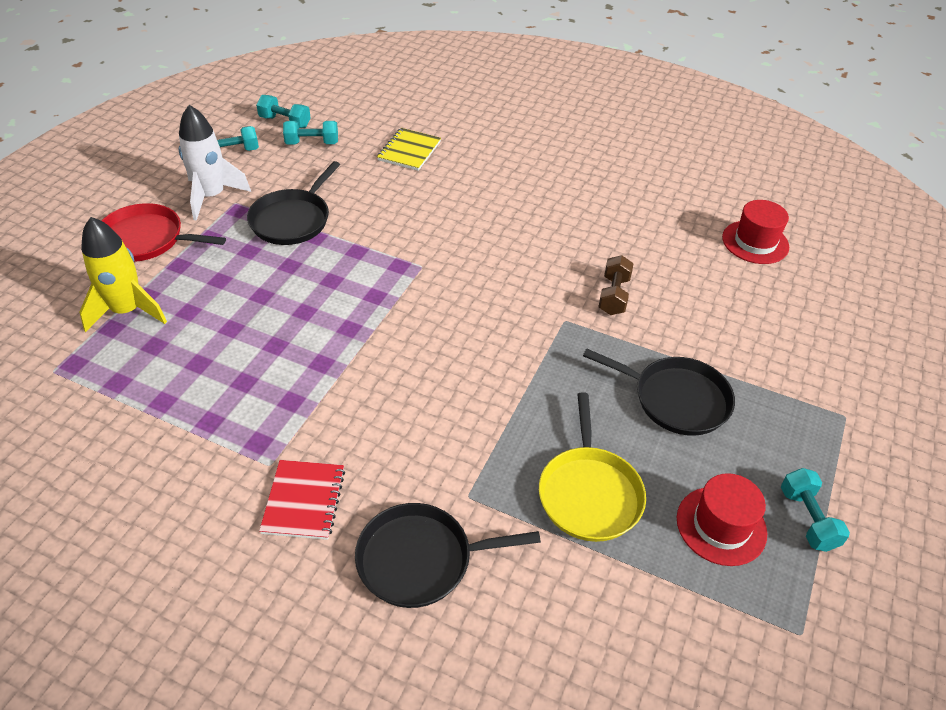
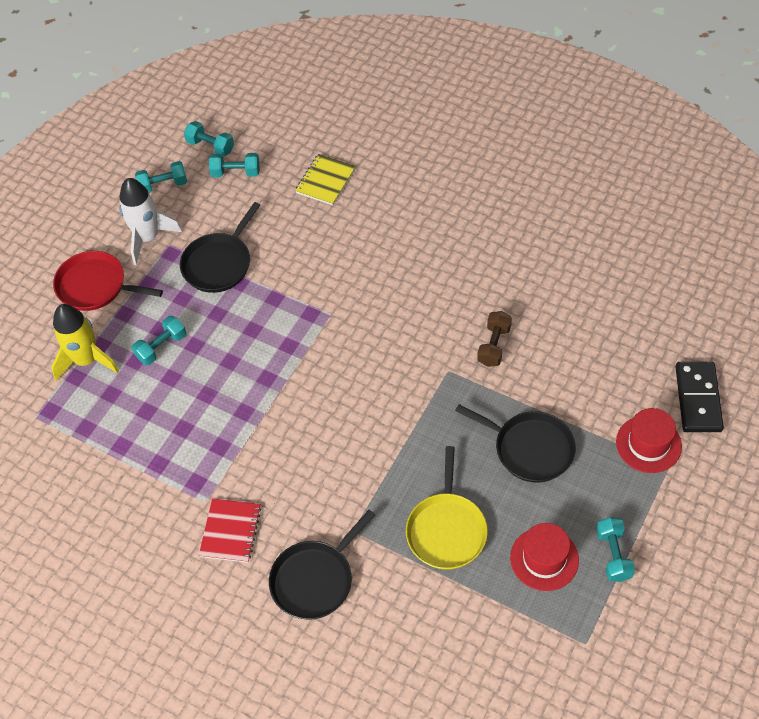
camera: 10 degrees right, 10 degrees up
(221, 297) = (161, 347): none -> turquoise dumbbell
(421, 559) = (315, 579): black pan -> black pan turned 45 degrees counterclockwise
(755, 242) = (634, 287): red hat -> red hat (648, 444)
(857, 346) = (698, 399): none -> black domino

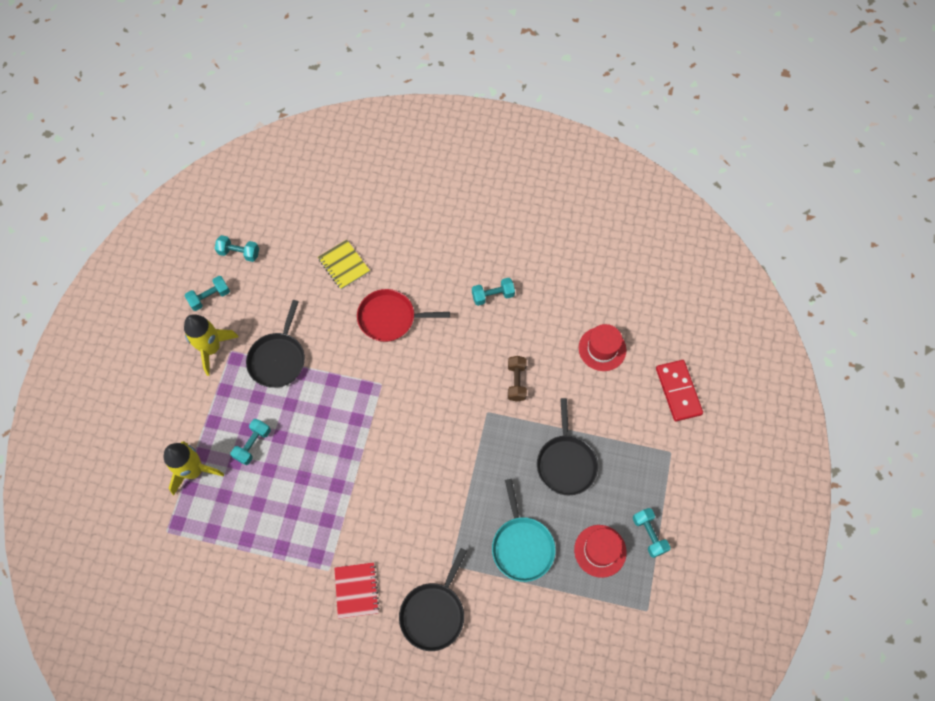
camera: 20 degrees left, 10 degrees up
(95, 286) = (181, 402): red pan -> red pan (390, 318)
(148, 238) = (211, 348): white rocket -> yellow rocket
(236, 173) = (267, 273): turquoise dumbbell -> turquoise dumbbell (493, 296)
(325, 181) = (344, 265): yellow notebook -> yellow notebook turned 45 degrees counterclockwise
(446, 530) = (522, 546): yellow pan -> turquoise pan
(529, 448) = (566, 463): black pan -> black pan turned 75 degrees clockwise
(648, 444) = (652, 437): red hat -> red hat (602, 349)
(698, 399) = (678, 391): black domino -> red domino

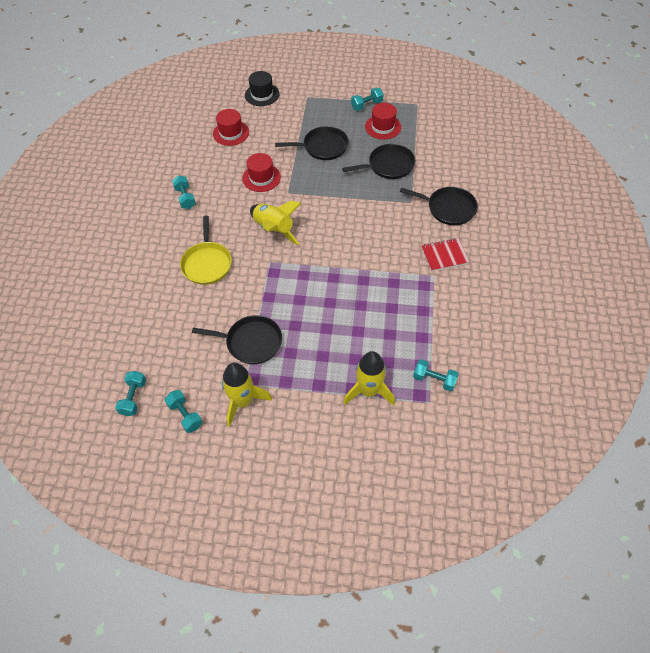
camera: 95 degrees left, 10 degrees down
(253, 444) = (336, 348): turquoise dumbbell -> turquoise dumbbell (434, 379)
(344, 265) = (152, 305): yellow notebook -> none
(390, 318) = (207, 263): red pan -> yellow pan
(429, 391) = (273, 229): none -> yellow rocket
(516, 382) = (261, 178): brown dumbbell -> red hat
(522, 546) = (388, 165): turquoise pan -> black pan
(678, 391) = (262, 95): red domino -> black hat

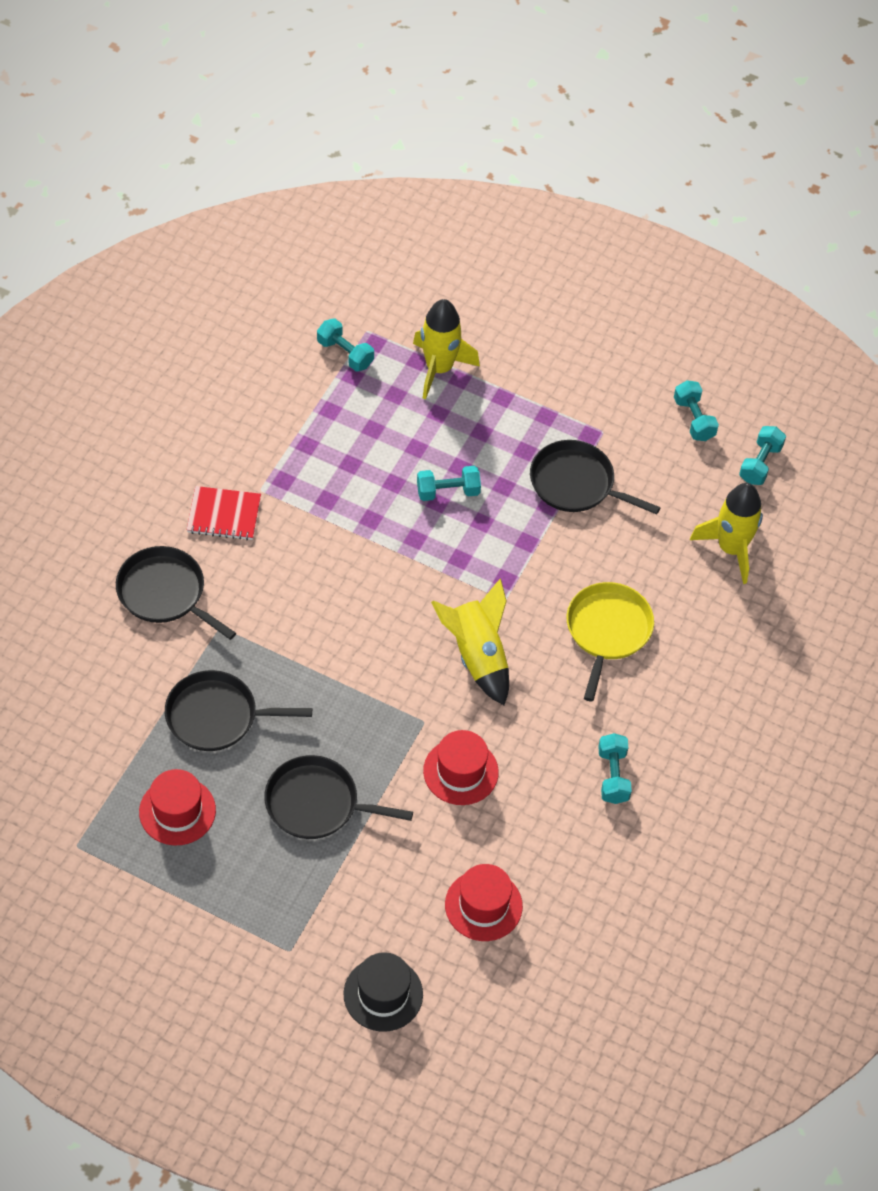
camera: 165 degrees left, 0 degrees up
(243, 402) = (612, 410): yellow rocket -> yellow rocket (731, 548)
(366, 105) = (178, 881): turquoise dumbbell -> turquoise dumbbell (448, 491)

